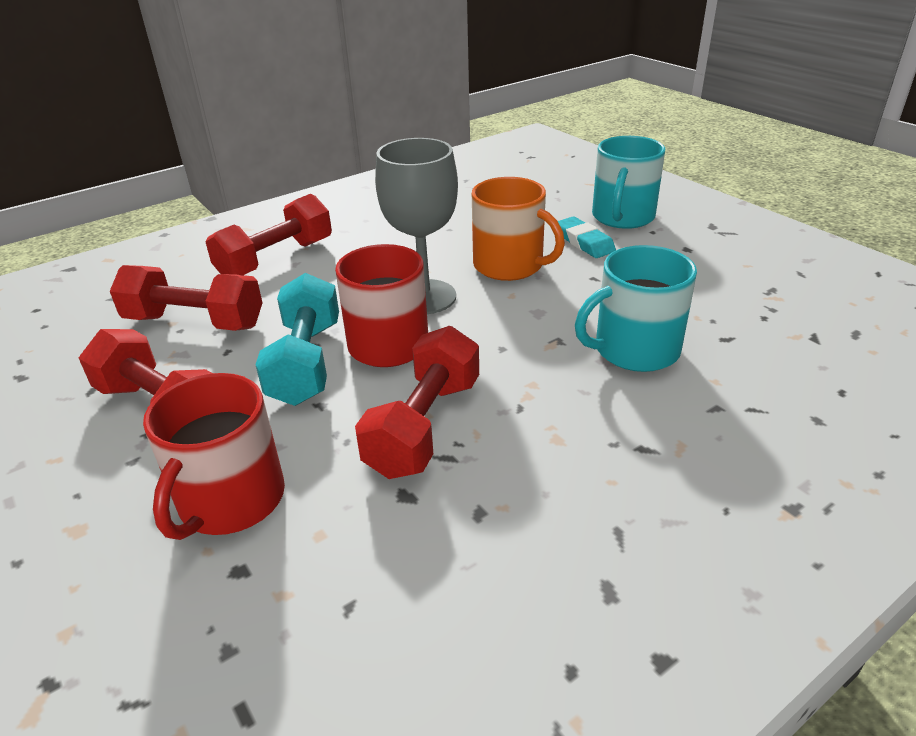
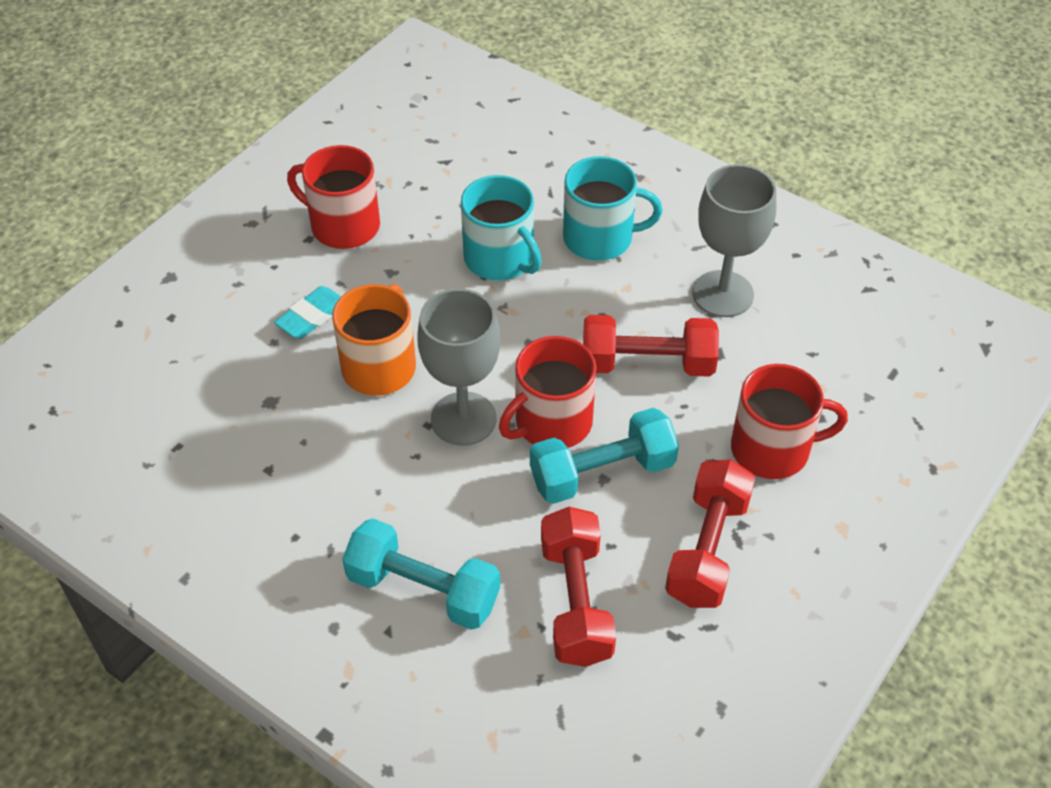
camera: 110 degrees left, 15 degrees up
(276, 259) = (423, 589): red dumbbell -> turquoise dumbbell
(511, 533) = (723, 294): none -> grey goblet
(622, 217) = (242, 293): turquoise mug -> turquoise mug (600, 238)
(703, 266) = (343, 225): none -> red mug

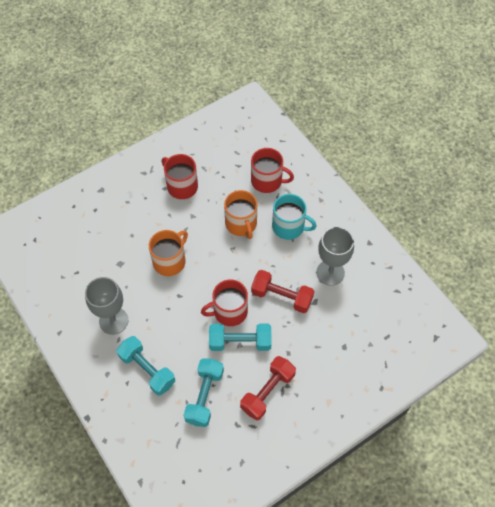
camera: 20 degrees right, 10 degrees up
(312, 316) = (151, 228): turquoise eraser -> none
(463, 419) = (194, 297): grey goblet -> grey goblet (113, 321)
(500, 258) = (241, 224): turquoise mug -> orange mug
(576, 601) = (204, 396): red dumbbell -> turquoise dumbbell
(772, 449) = (316, 355): red mug -> red mug (267, 181)

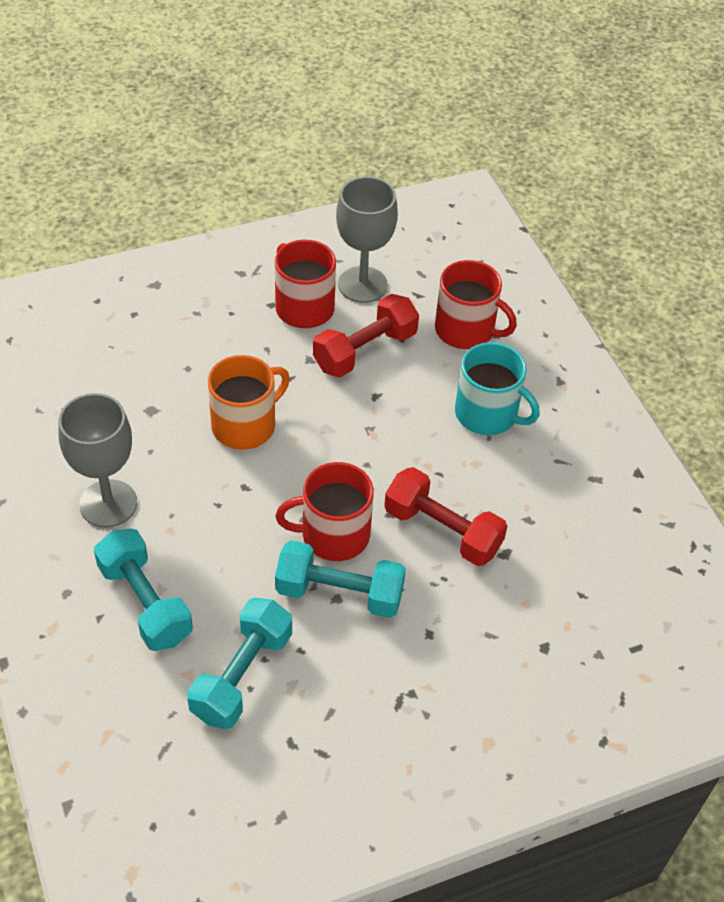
camera: 10 degrees right, 10 degrees down
(241, 224) = (397, 390): orange mug -> none
(268, 392) = (369, 696): red dumbbell -> red dumbbell (365, 351)
(330, 272) = (548, 509): grey goblet -> grey goblet (362, 285)

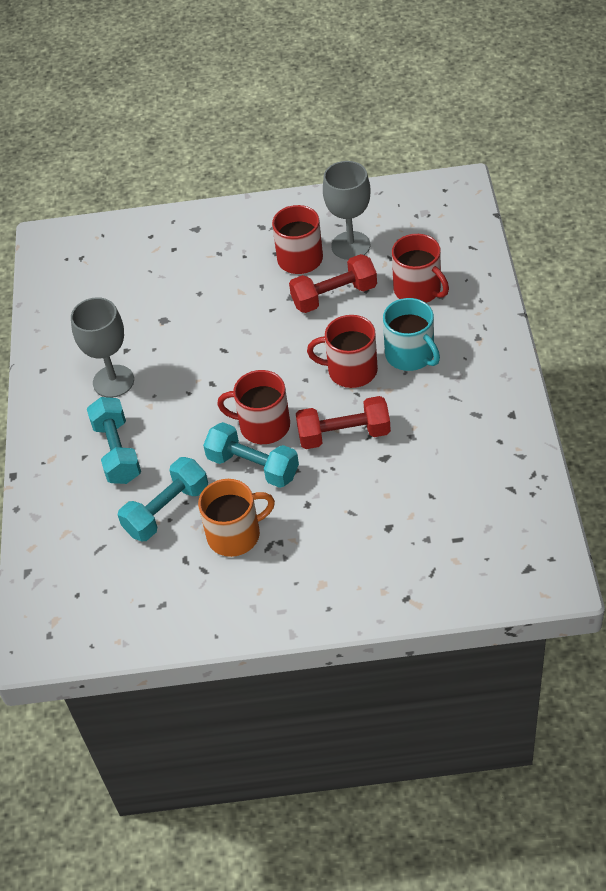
camera: 25 degrees right, 0 degrees up
(245, 425) = (226, 339): orange mug -> orange mug (235, 535)
(420, 444) = (351, 370): none -> red mug
(442, 530) = (344, 434): red dumbbell -> red dumbbell turned 60 degrees counterclockwise

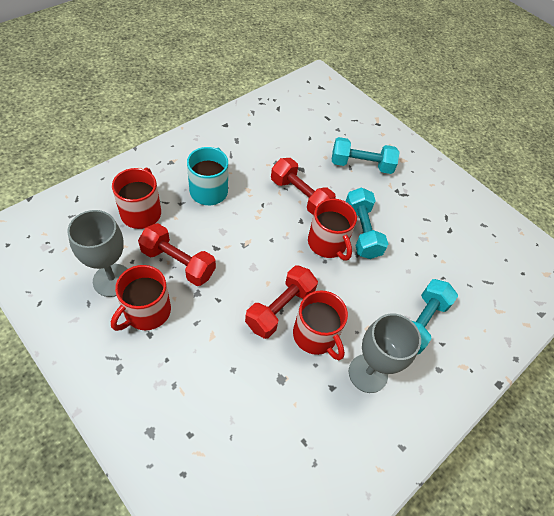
camera: 140 degrees left, 5 degrees up
(166, 510) = (431, 260): turquoise dumbbell -> turquoise dumbbell (361, 165)
(225, 349) = (280, 308): none -> red dumbbell
(235, 535) = (412, 214): orange mug -> none
(351, 370) = (245, 217): red mug -> red mug (315, 335)

